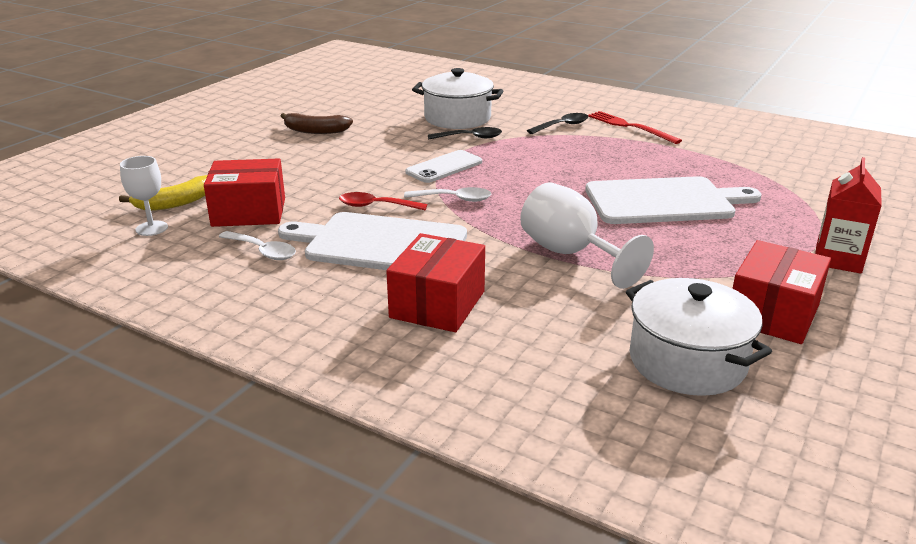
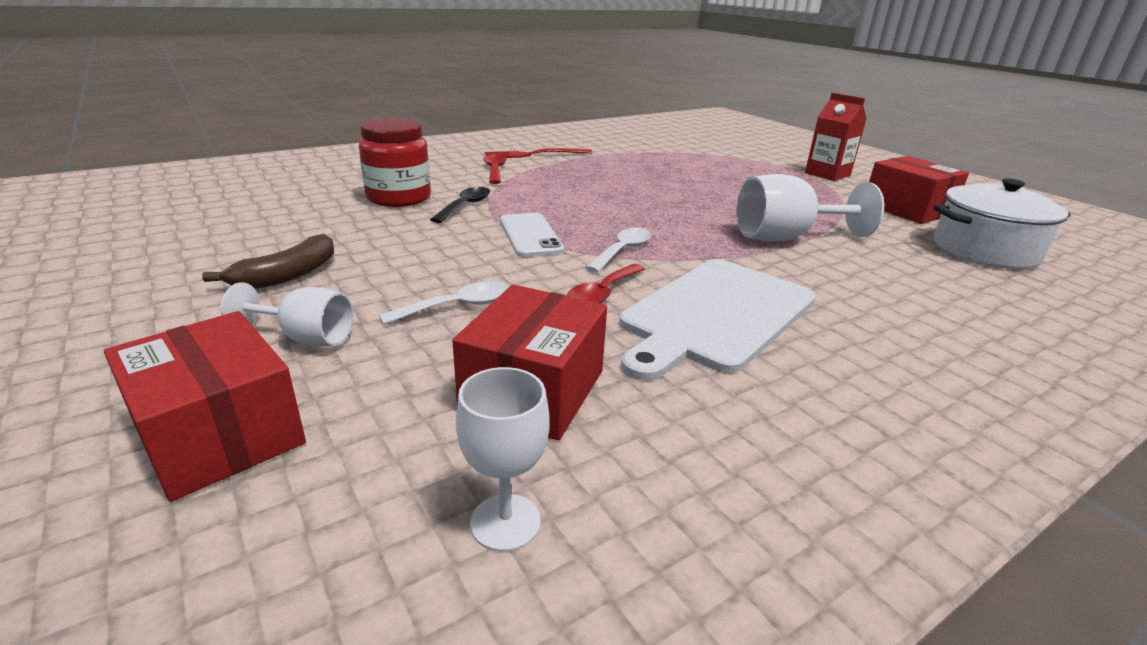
camera: 65 degrees left, 0 degrees up
(175, 203) = (410, 467): yellow banana -> none
(257, 155) = (306, 338): none -> white goblet
(262, 251) = (689, 405): white spoon -> white spoon (457, 306)
(437, 304) = (881, 318): red box -> red box (220, 434)
(457, 118) = (399, 198): white pot -> red jar
(562, 126) = (495, 170): black spoon -> red spoon
(664, 201) = (700, 185): white cutting board -> none

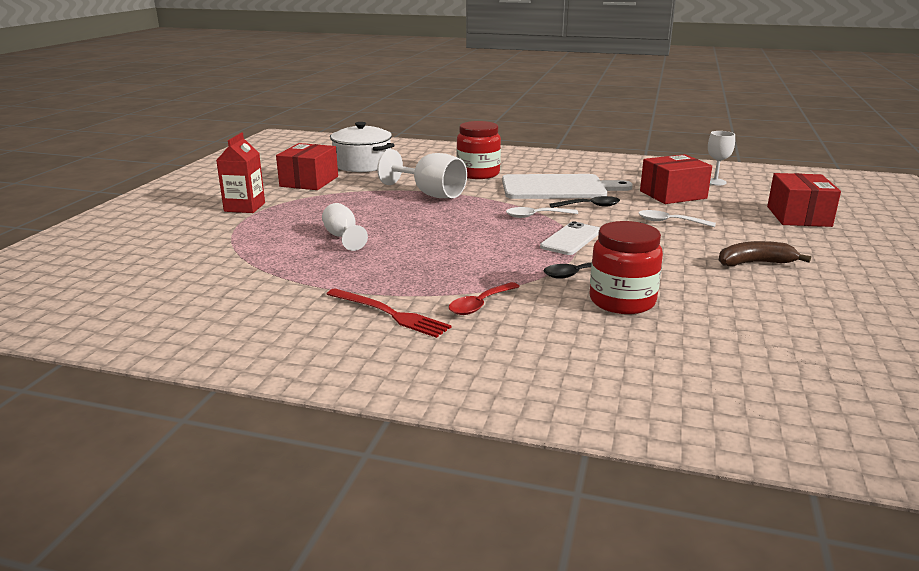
camera: 130 degrees left, 5 degrees down
(306, 338) = (755, 232): white goblet -> white goblet (343, 237)
(603, 293) = (590, 206): red spoon -> black spoon
(865, 296) = (478, 174): none -> red jar

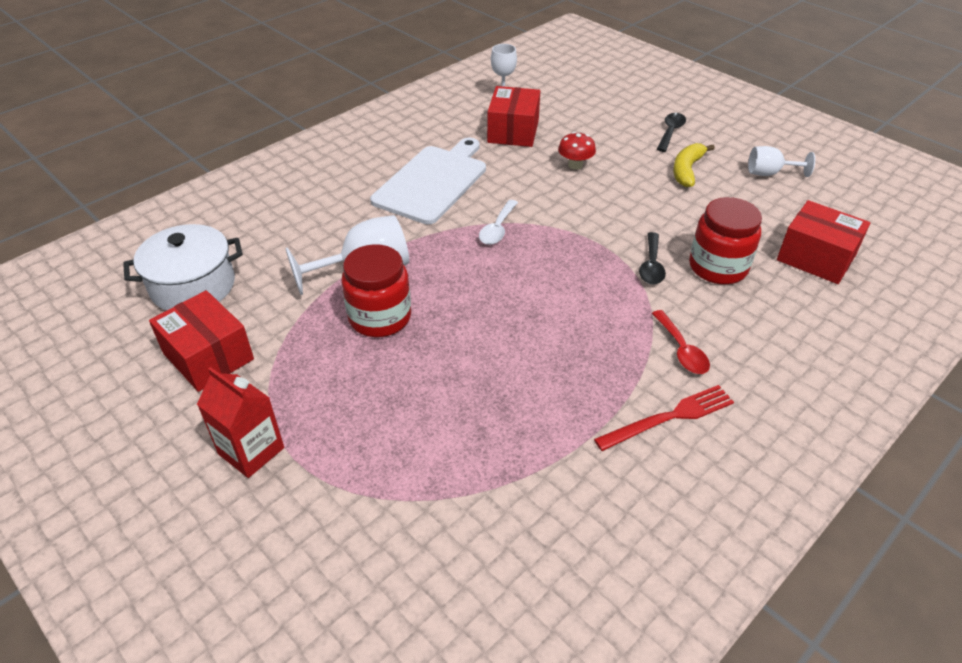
camera: 60 degrees left, 20 degrees up
(343, 237) = (443, 388): white goblet -> white goblet (769, 173)
(478, 174) = (333, 212): red jar -> red jar (380, 317)
(571, 239) = (572, 234): white phone -> none
(590, 206) = (500, 187): black spoon -> black spoon (670, 132)
(669, 222) = (575, 165): white spoon -> red mushroom
(755, 263) = (687, 170): brown banana -> yellow banana
(798, 216) = (613, 103): red box -> red box (816, 258)

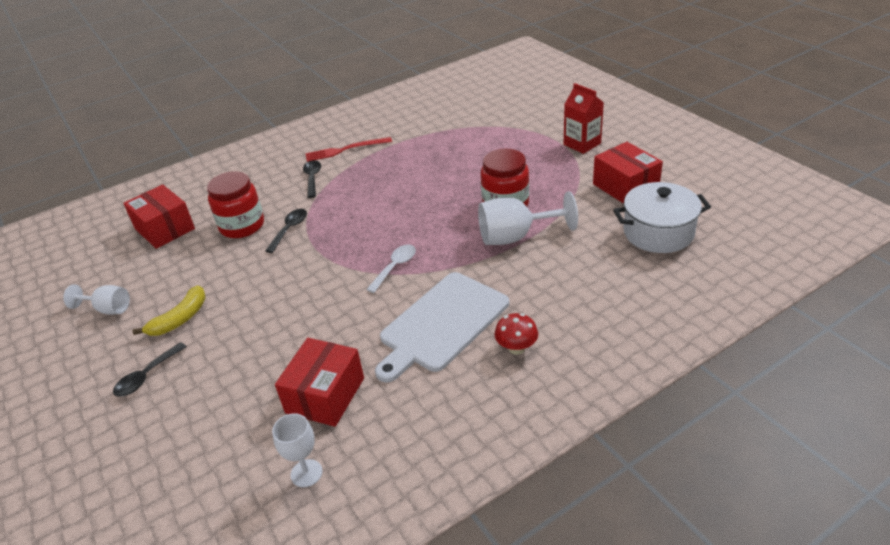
camera: 165 degrees left, 5 degrees down
(575, 165) = (284, 335): red mushroom -> red mushroom (516, 348)
(681, 350) = (312, 178): red spoon -> black spoon

